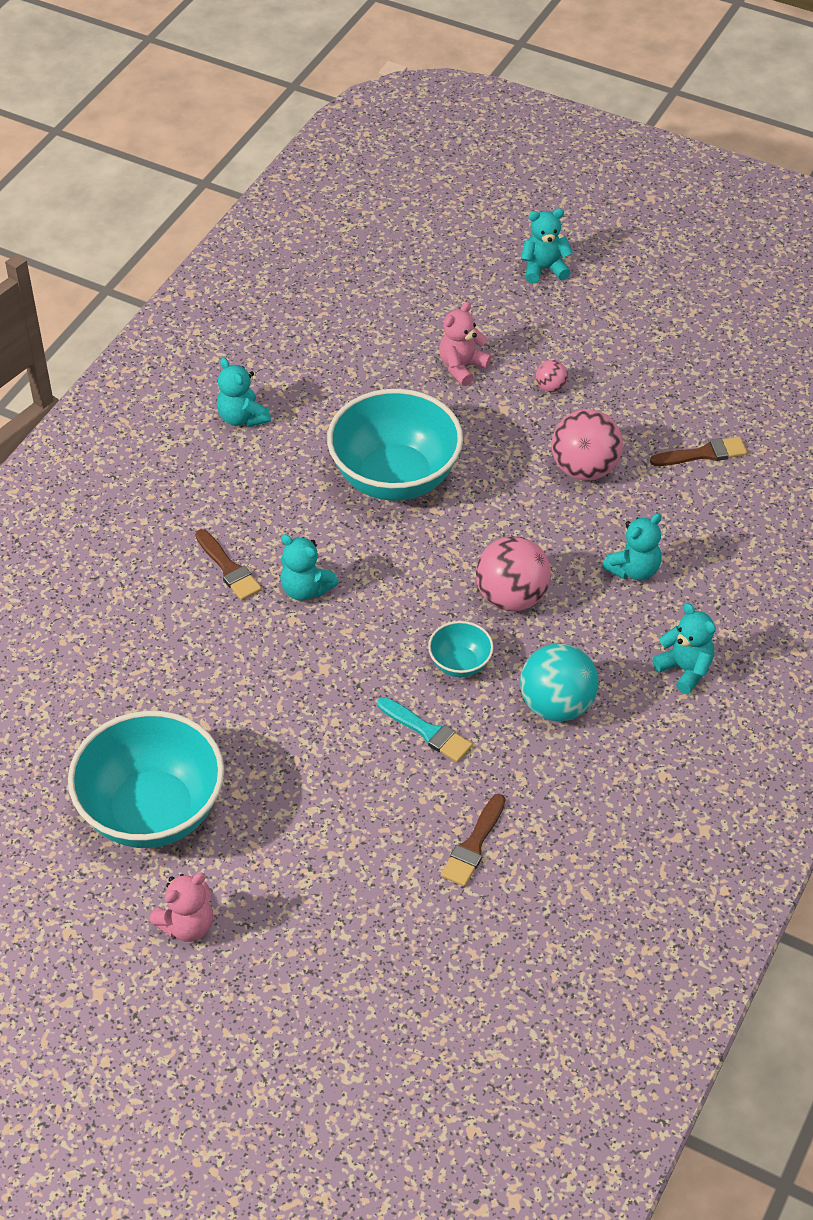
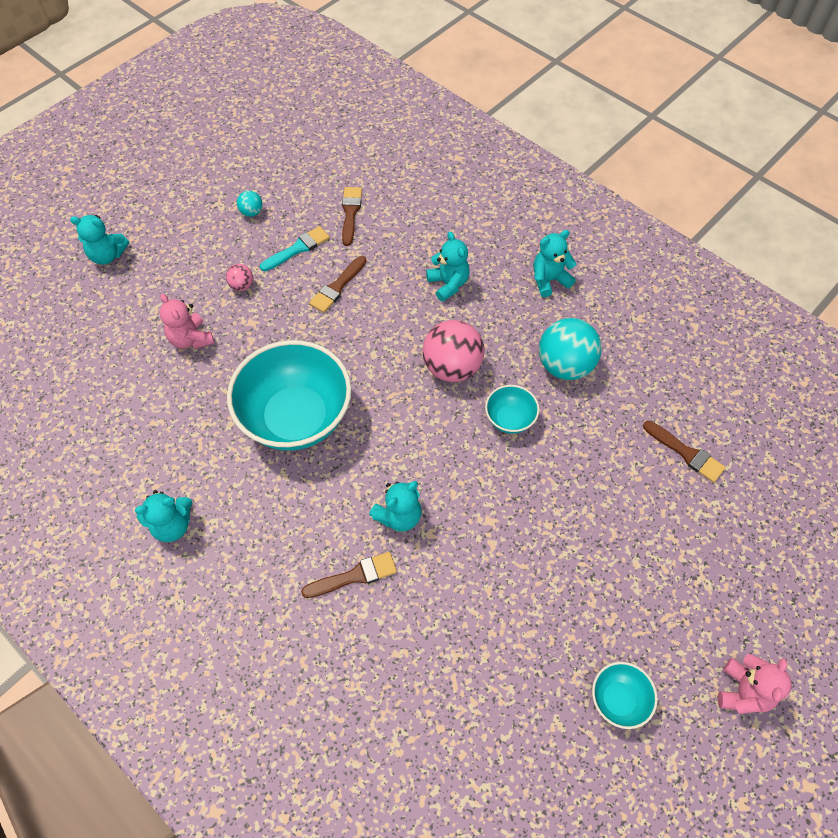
camera: 75 degrees left, 10 degrees up
(152, 811) = (618, 699): turquoise bowl -> turquoise bowl, size x0.45
(187, 925) = (743, 691): pink teddy bear -> pink teddy bear turned 45 degrees clockwise
(428, 732) = (572, 458): turquoise brush -> turquoise brush (298, 248)
(544, 269) = (107, 255): turquoise teddy bear -> turquoise teddy bear turned 90 degrees counterclockwise
(584, 469) = (337, 287): pink ball -> brown brush
(661, 366) = (251, 212): none -> turquoise ball

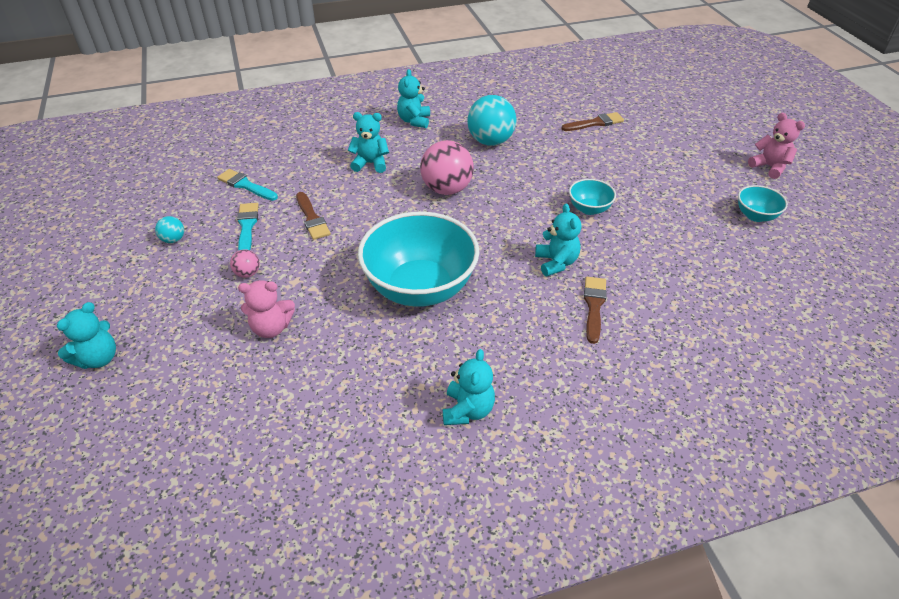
camera: 60 degrees left, 15 degrees down
(350, 213) = (245, 185): brown brush -> turquoise brush
(509, 419) = (514, 180): turquoise bowl -> turquoise bowl (589, 209)

